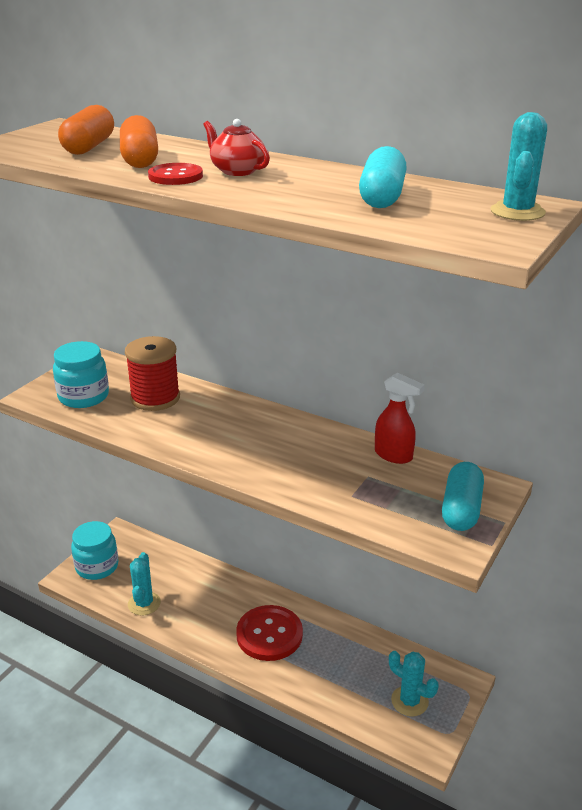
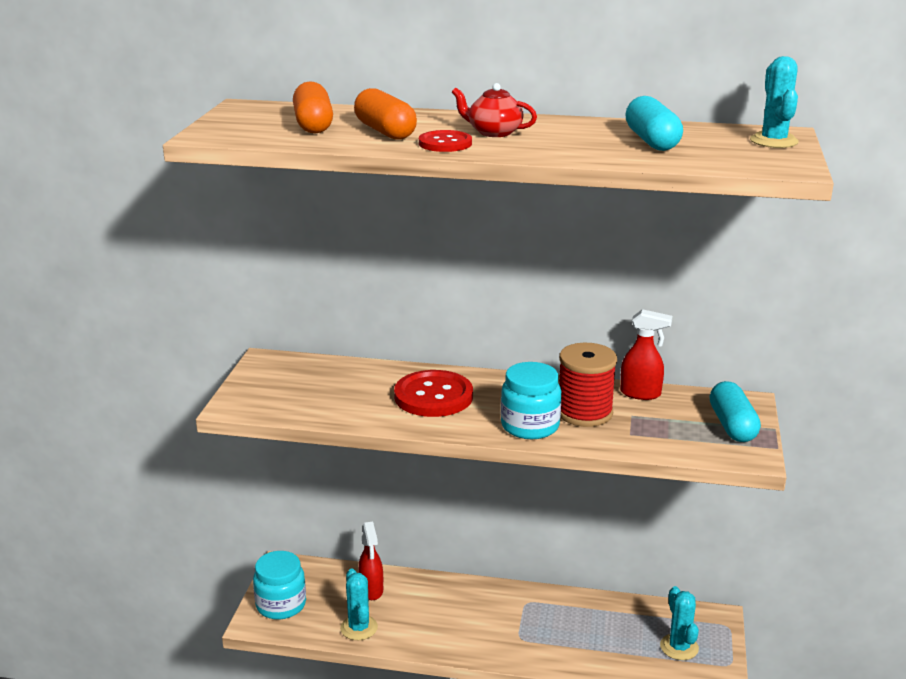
camera: 20 degrees left, 5 degrees down
(83, 396) = (289, 398): turquoise jar -> turquoise jar (530, 426)
(155, 398) = (368, 386): red spool -> red spool (584, 413)
(174, 572) = (371, 590): none -> red spray bottle
(269, 634) = (509, 624): red button -> red button (433, 396)
(409, 701) = (679, 647): turquoise cactus -> turquoise cactus turned 60 degrees clockwise

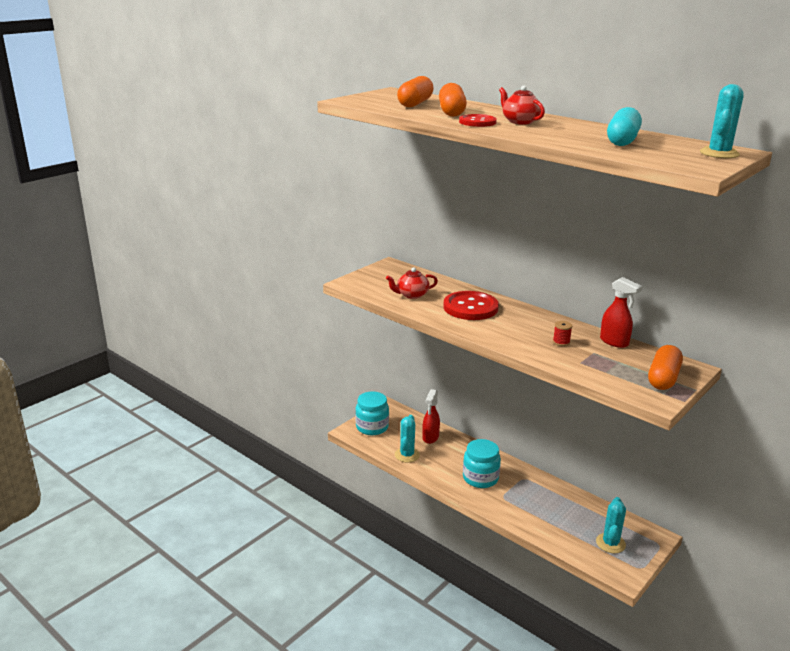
camera: 30 degrees right, 0 degrees up
(340, 400) = (412, 295): none -> red teapot
(530, 426) = (515, 339): turquoise jar -> turquoise jar (480, 478)
(584, 413) = (561, 342): red spool -> red spool, size x0.42
(732, 425) = (663, 378): turquoise capsule -> orange capsule

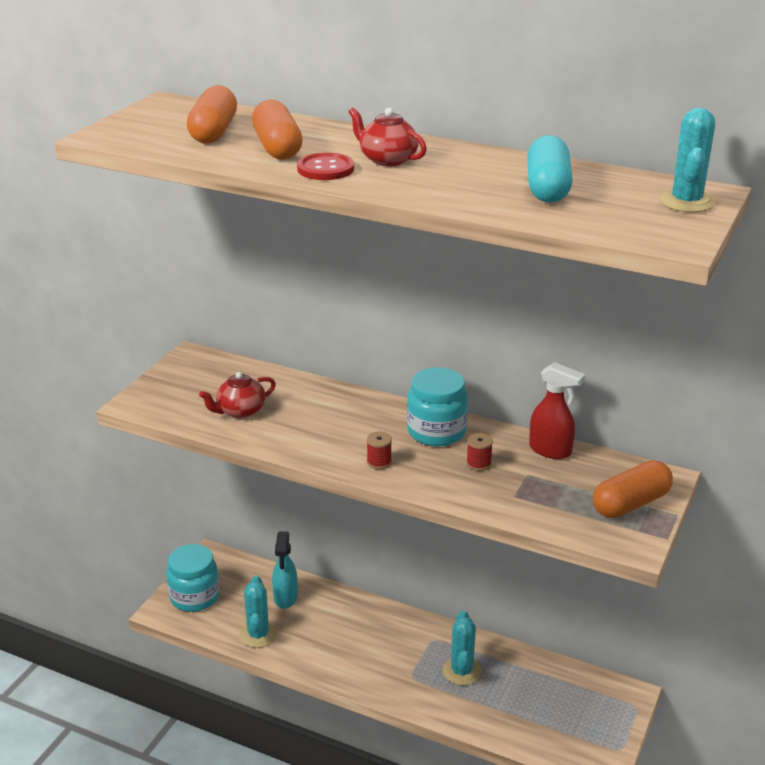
camera: 15 degrees left, 5 degrees up
(430, 437) = (285, 598): red spray bottle -> turquoise spray bottle
(470, 307) = (333, 421): red button -> none
(480, 478) = (373, 652): turquoise jar -> turquoise jar (436, 432)
(493, 332) = (379, 462): none -> red spool
(610, 543) = (572, 719): turquoise cactus -> turquoise cactus (461, 671)
(663, 378) = (631, 504): orange capsule -> orange capsule turned 45 degrees clockwise

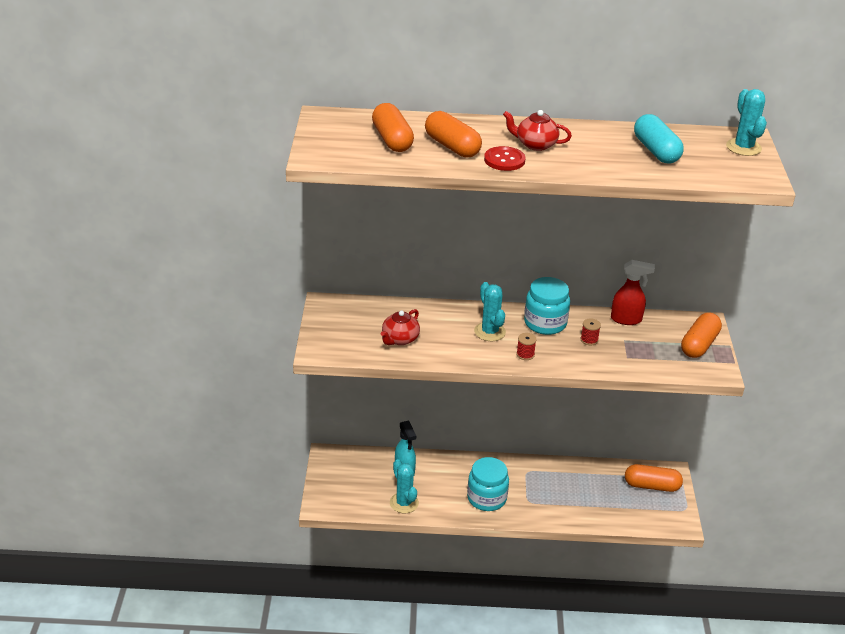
camera: 25 degrees left, 5 degrees up
(194, 597) = (337, 488): turquoise jar -> turquoise jar (486, 498)
(461, 671) = (559, 488): turquoise cactus -> turquoise cactus (489, 332)
(589, 704) = (651, 486): none -> orange capsule

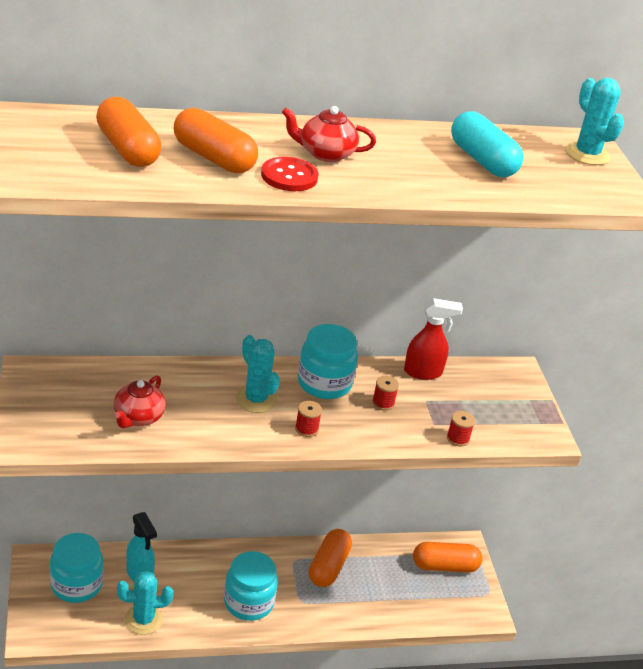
camera: 15 degrees left, 0 degrees up
(356, 474) = (76, 584): none -> turquoise jar
(404, 503) = (143, 619): turquoise cactus -> turquoise cactus turned 60 degrees counterclockwise
(644, 368) = (458, 438): none -> red spool
(699, 345) = (516, 401): orange capsule -> orange capsule (328, 567)

